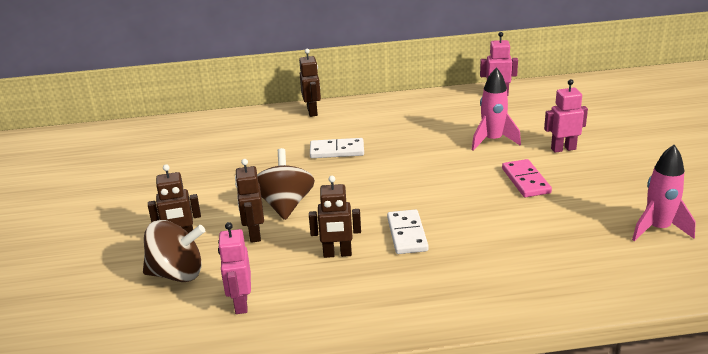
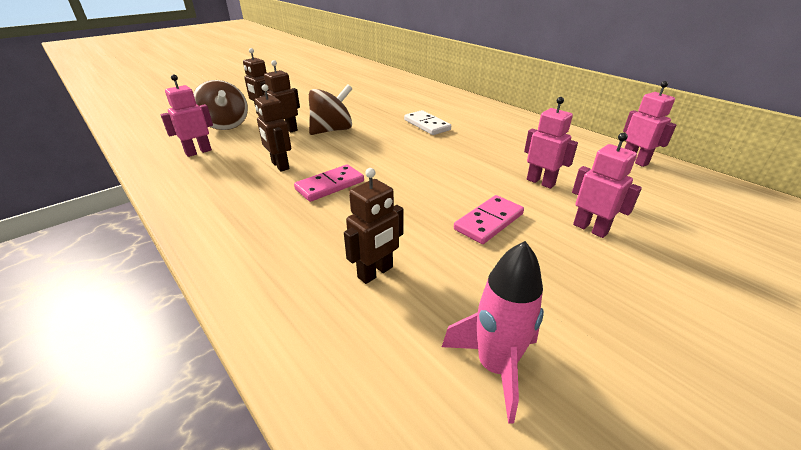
camera: 55 degrees right, 5 degrees up
(312, 112) = (471, 102): brown robot -> brown robot (375, 272)
(407, 234) = (330, 185): white domino -> pink domino
(492, 141) = (540, 182): pink rocket -> pink robot

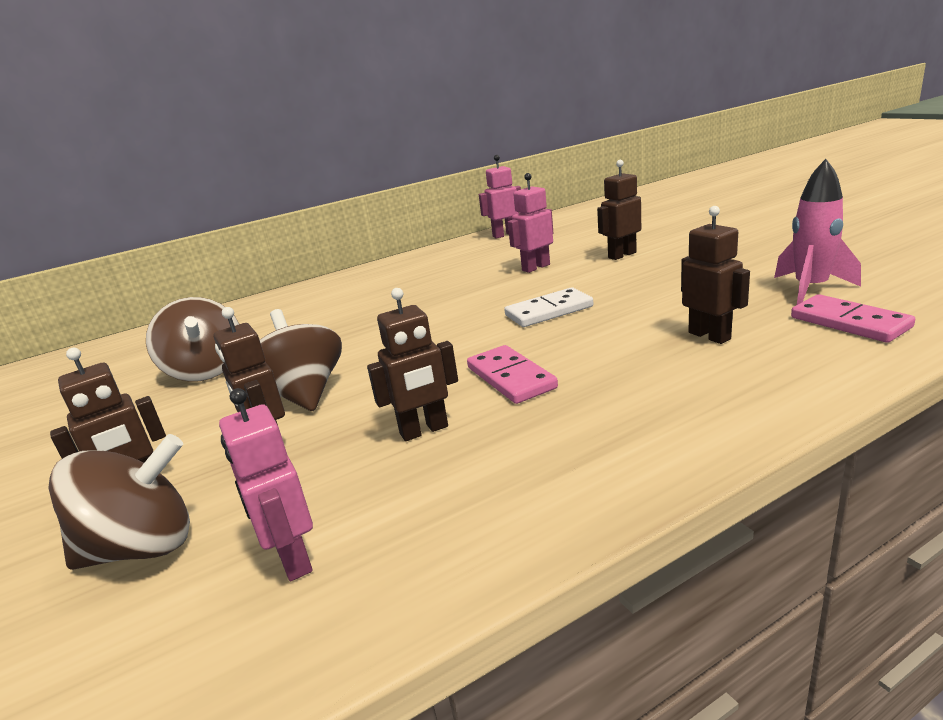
camera: 75 degrees left, 10 degrees down
(368, 103) = (206, 370): none -> brown spinning top
(426, 125) = (346, 321): white domino -> white domino (549, 311)
(488, 221) = (610, 289): pink domino -> pink domino (849, 322)
(590, 228) = (622, 255): pink robot -> brown robot

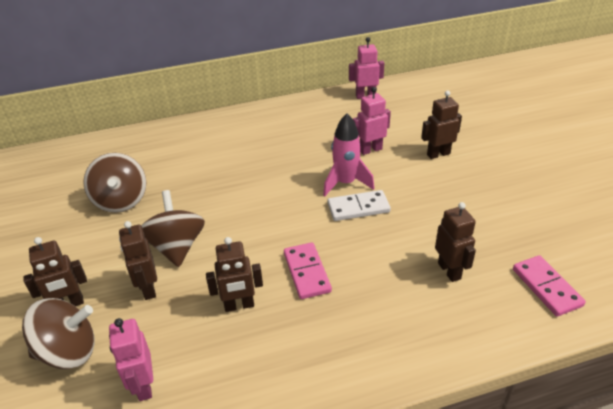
camera: 10 degrees right, 15 degrees up
(810, 289) = (545, 241): pink rocket -> pink rocket (345, 183)

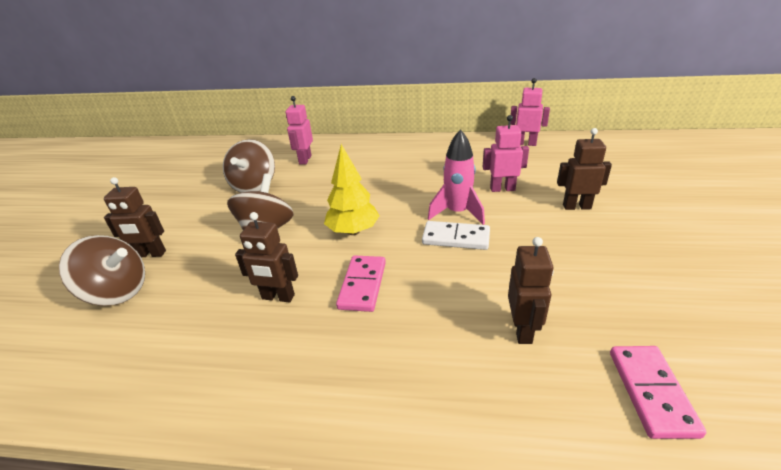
camera: 25 degrees right, 5 degrees down
(143, 386) = (143, 343): pink robot -> pink robot (305, 160)
(148, 288) = (217, 259): brown robot -> none
(264, 225) = (353, 231): none -> yellow tree

